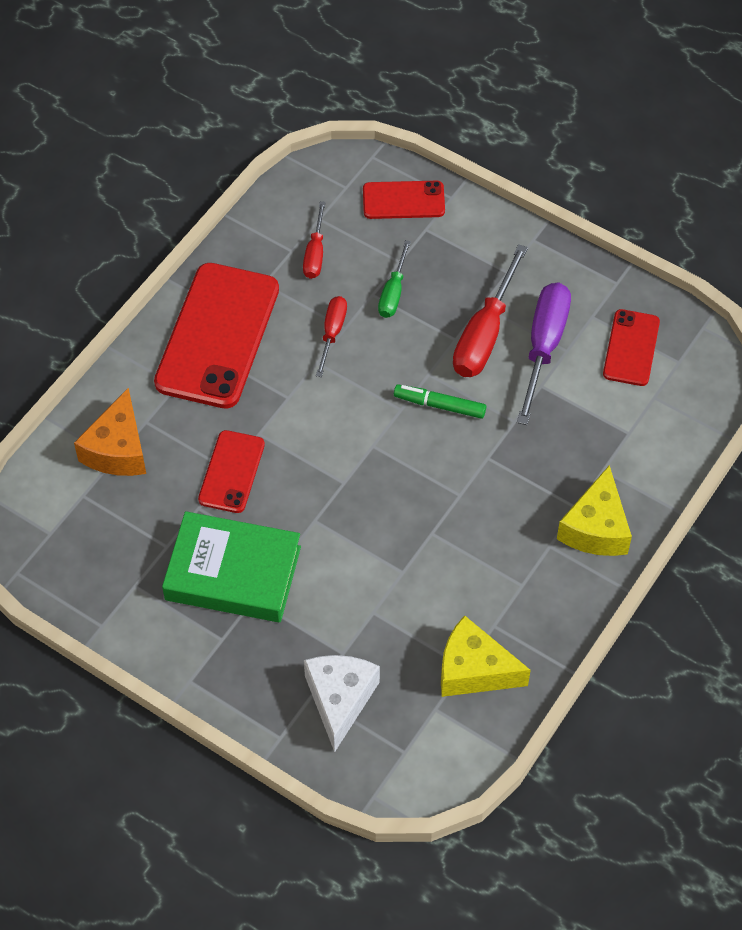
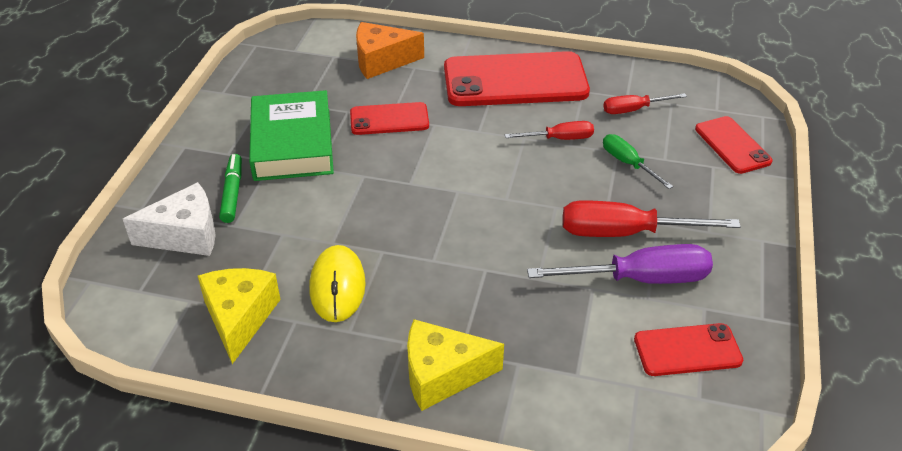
camera: 70 degrees right, 15 degrees down
(393, 293) = (628, 163): green screwdriver -> green screwdriver turned 60 degrees clockwise
(440, 405) = (525, 222): green marker -> green marker (232, 193)
(463, 581) = (337, 286): none -> yellow mouse

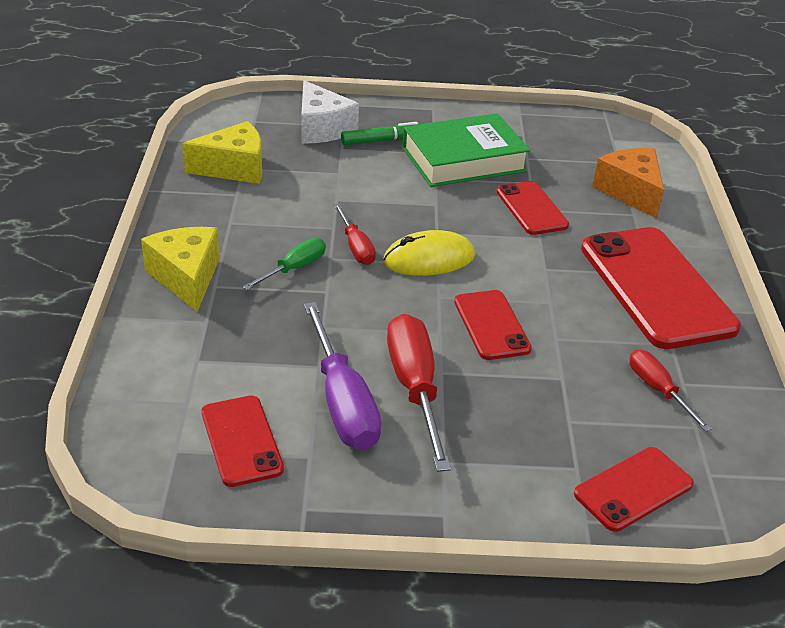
camera: 75 degrees right, 5 degrees down
(337, 286) = (281, 209): yellow mouse -> yellow mouse (429, 259)
(550, 175) = (491, 325): none -> red phone
(559, 139) = (562, 329): red screwdriver -> red screwdriver (356, 247)
(628, 163) = (543, 387): green screwdriver -> green screwdriver (294, 268)

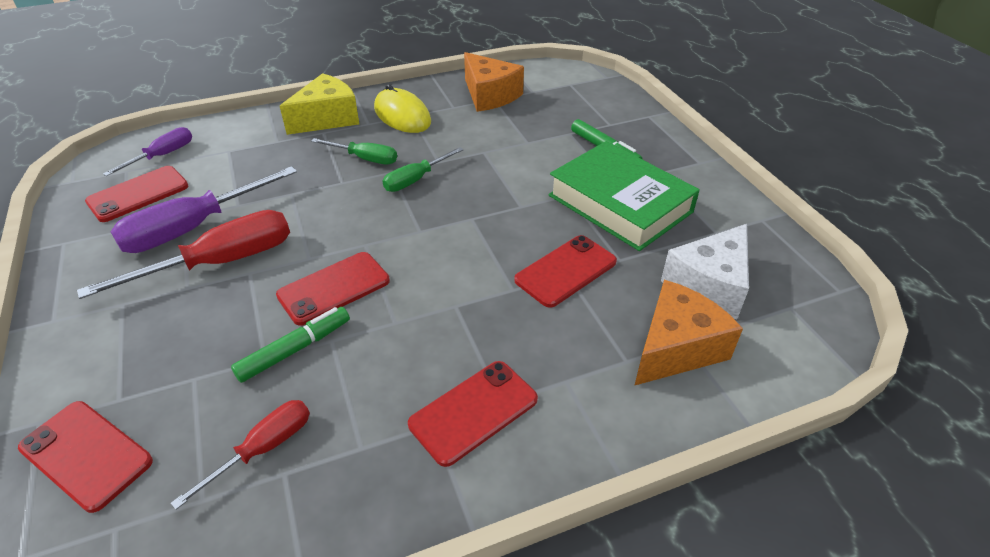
camera: 70 degrees right, 5 degrees up
(164, 415) = (162, 155): none -> purple screwdriver
(234, 168) = (489, 95): yellow cheese -> orange cheese
(322, 128) = (592, 115): white cheese -> white cheese (709, 285)
(356, 247) = (415, 180): red screwdriver -> green screwdriver
(429, 259) = (423, 224): yellow mouse -> yellow mouse (402, 115)
(559, 359) = (294, 350): none -> green marker
(656, 287) = (473, 412): red phone -> red phone, size x0.53

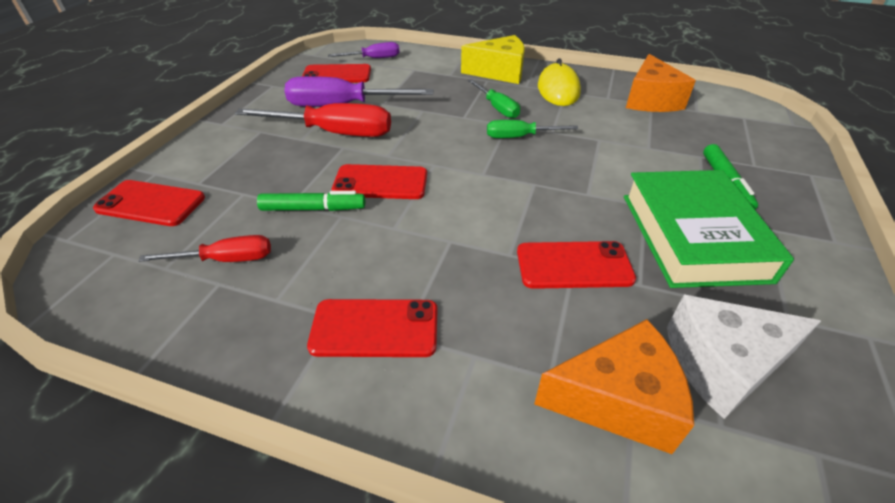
camera: 40 degrees right, 0 degrees up
(86, 454) = (151, 203): red phone -> red phone turned 60 degrees counterclockwise

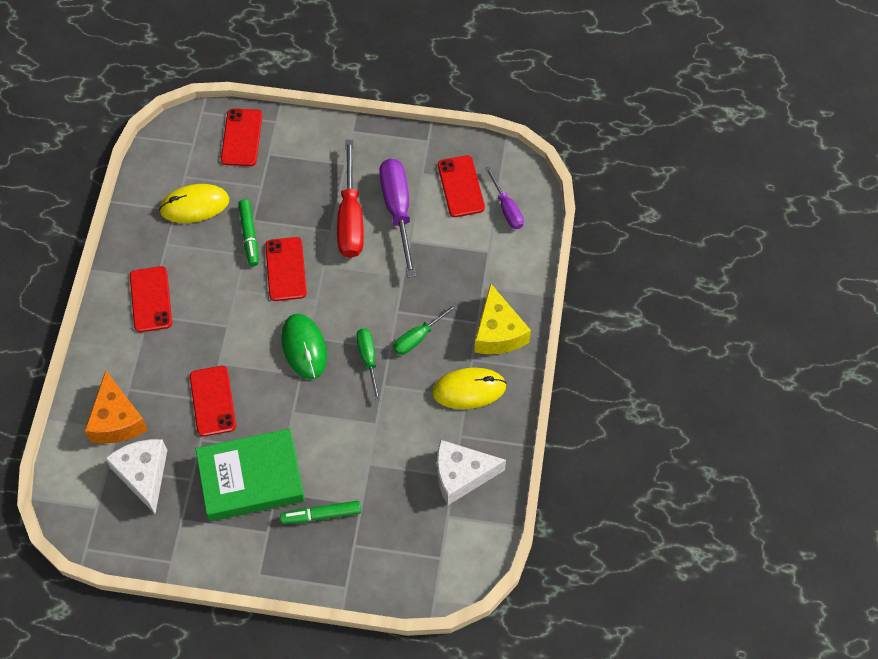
camera: 80 degrees right, 20 degrees up
(226, 259) = (194, 205): red screwdriver -> yellow mouse
(497, 177) = (304, 347): none -> green mouse
(650, 100) = (461, 475): orange cheese -> white cheese

